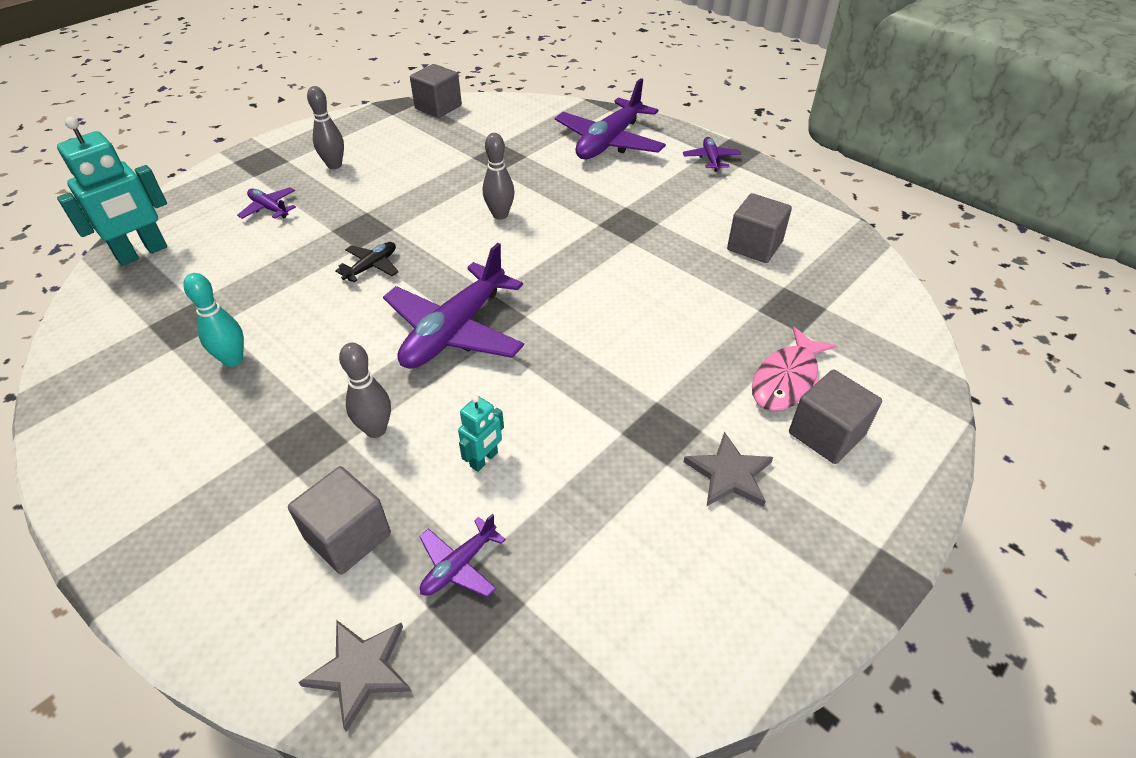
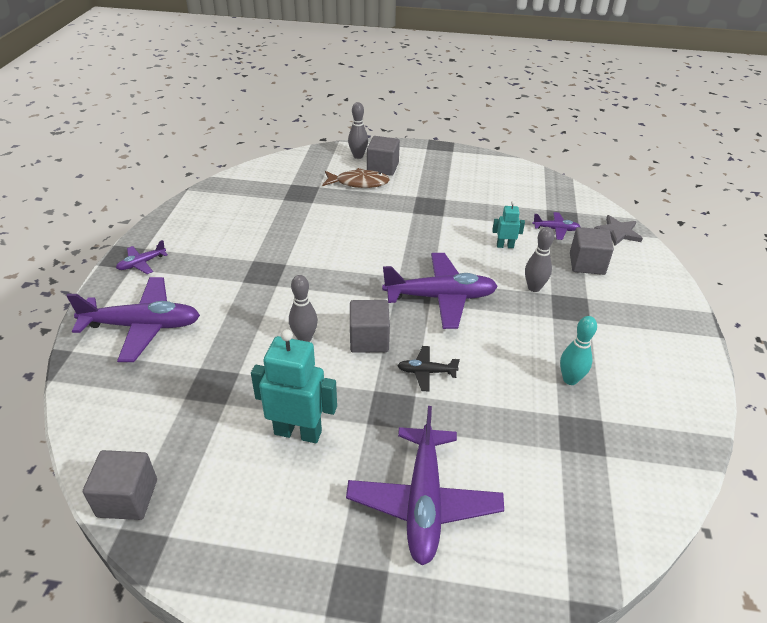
camera: 125 degrees left, 5 degrees down
(142, 253) = (566, 547): turquoise robot -> turquoise robot (298, 432)
(269, 208) = (424, 501): purple plane -> purple plane, size x2.13
(334, 165) = (315, 507): grey bowling pin -> grey bowling pin (358, 156)
(729, 474) = (432, 184): grey star -> none
(754, 246) = (250, 217): grey cube -> grey cube (369, 339)
(787, 380) = (359, 183): pink fish -> brown fish

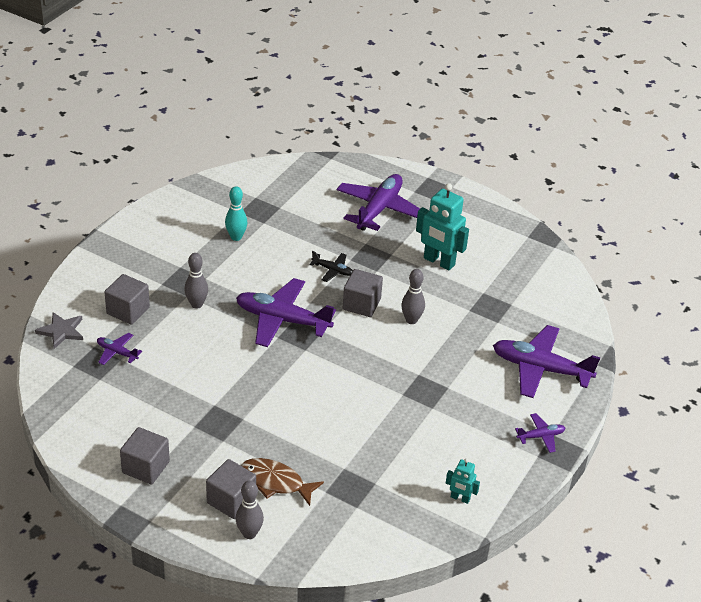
camera: 160 degrees left, 0 degrees up
(127, 498) = (550, 259): grey cube -> grey cube (146, 467)
(505, 246) = (183, 350): turquoise robot -> turquoise robot (460, 498)

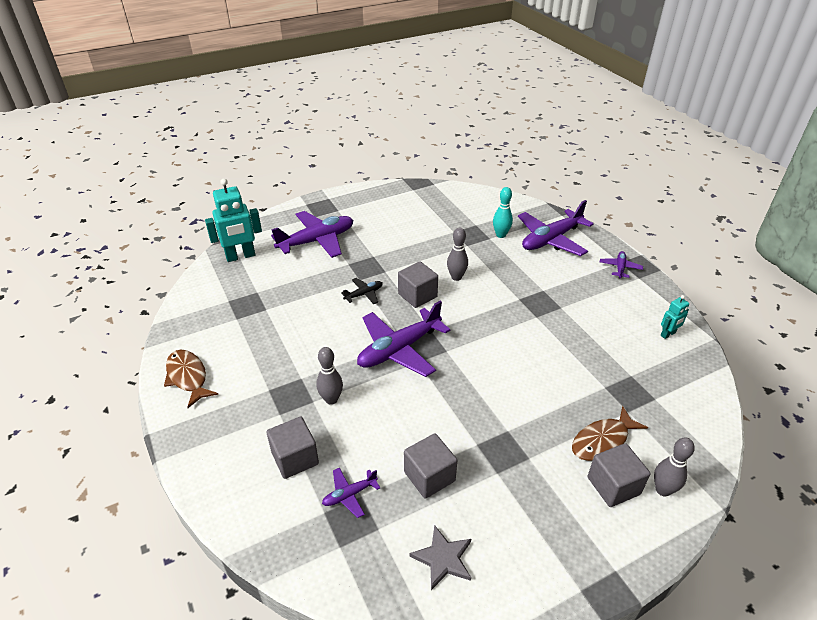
camera: 55 degrees left, 0 degrees up
(61, 331) = (277, 535): grey star -> grey star (443, 558)
(146, 467) = (535, 541): grey cube -> grey cube (429, 476)
(159, 220) = (188, 377): none -> brown fish
(236, 237) = (267, 334): turquoise bowling pin -> turquoise bowling pin (501, 235)
(379, 209) = (317, 241): purple plane -> purple plane turned 90 degrees clockwise
(438, 262) = (403, 237): turquoise robot -> turquoise robot (240, 256)

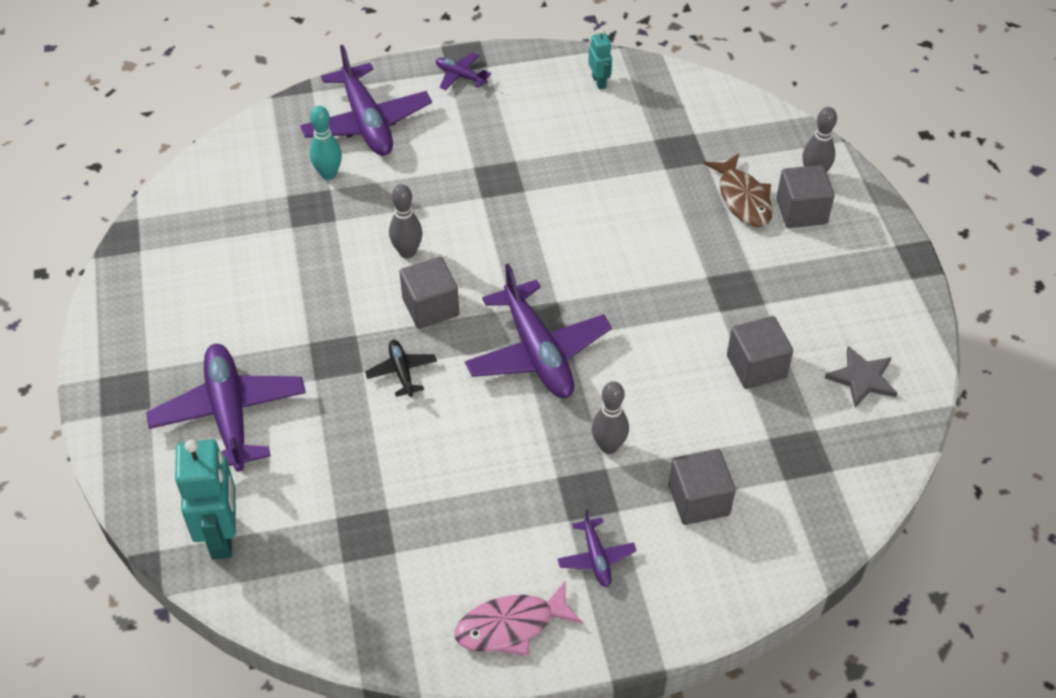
camera: 75 degrees left, 10 degrees up
(188, 377) = (511, 626): brown fish -> pink fish
(349, 495) = (766, 450): purple plane -> purple plane (596, 557)

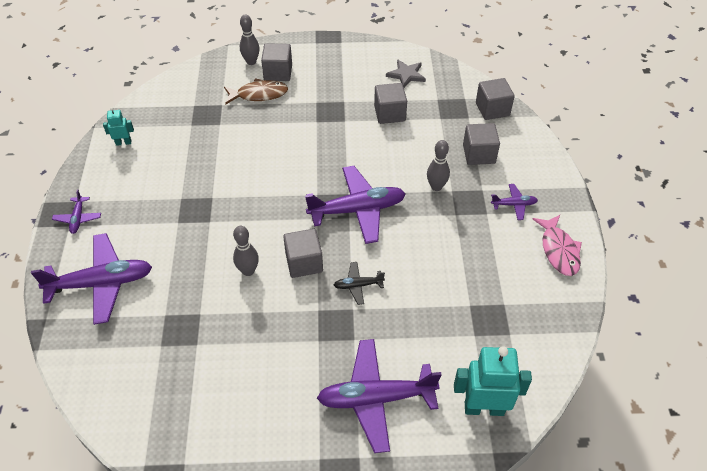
camera: 80 degrees left, 0 degrees up
(328, 174) = (148, 314): turquoise bowling pin -> none
(460, 76) = (78, 218): purple plane -> purple plane turned 45 degrees counterclockwise
(818, 514) = (492, 109): none -> grey cube

